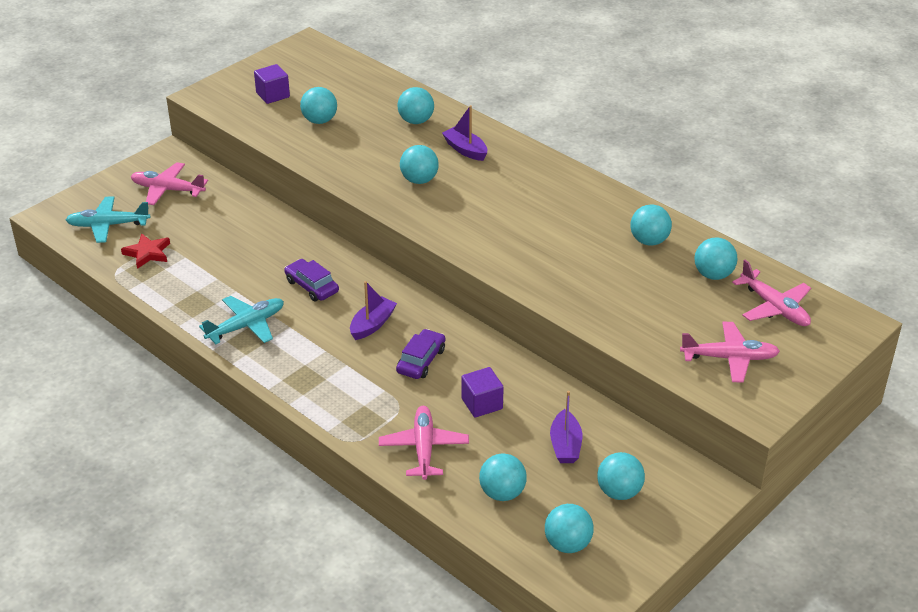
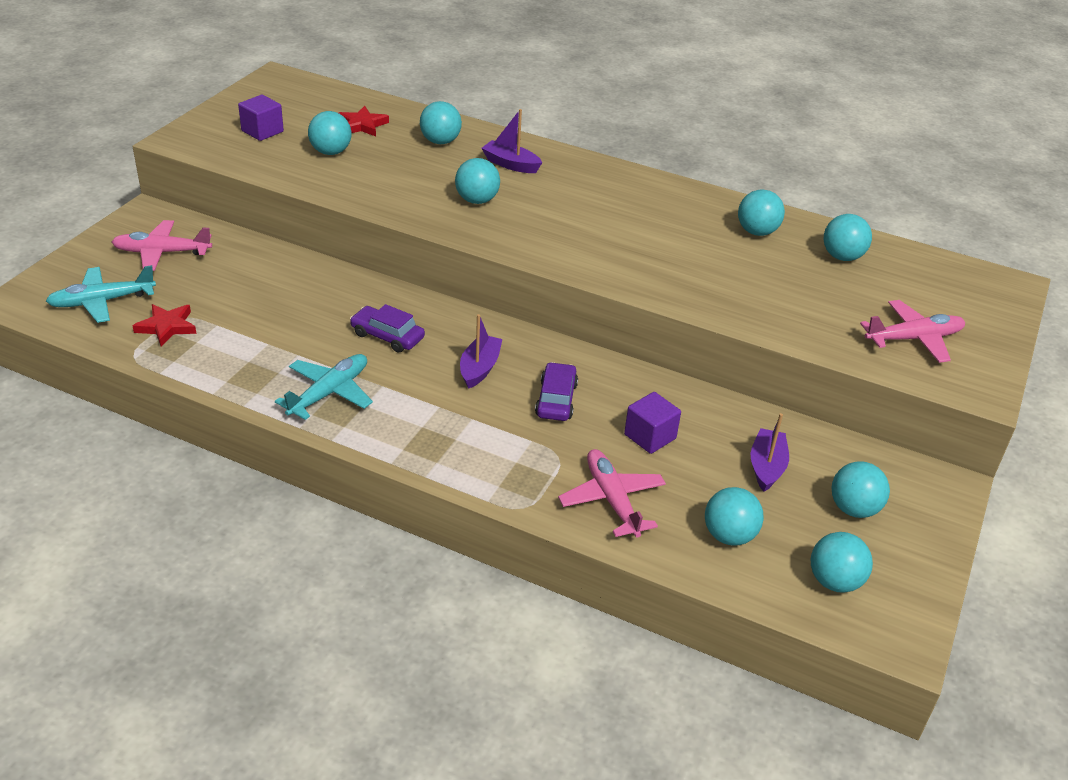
camera: 20 degrees left, 0 degrees up
(357, 98) = (362, 125): none -> red star
(565, 445) = (766, 467): purple boat -> purple boat turned 150 degrees counterclockwise
(774, 307) = (922, 280): pink plane -> none

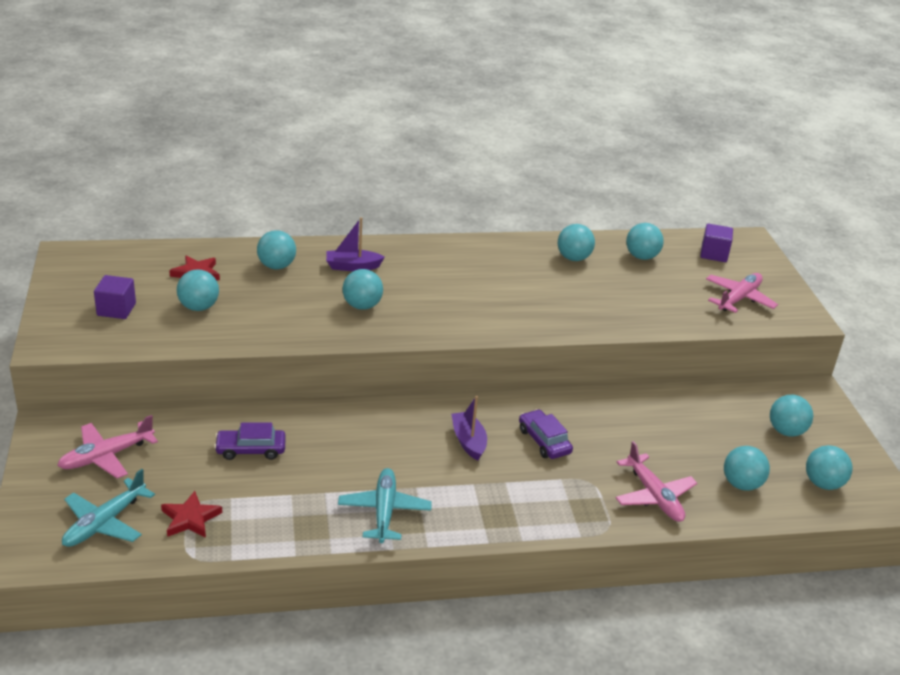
camera: 35 degrees left, 5 degrees down
(387, 336) = (375, 446): purple car -> purple car (251, 450)
(612, 500) = (654, 496): pink plane -> pink plane turned 150 degrees counterclockwise
(650, 436) = (628, 439): purple cube -> purple cube (714, 254)
(766, 467) = (714, 427): purple boat -> none

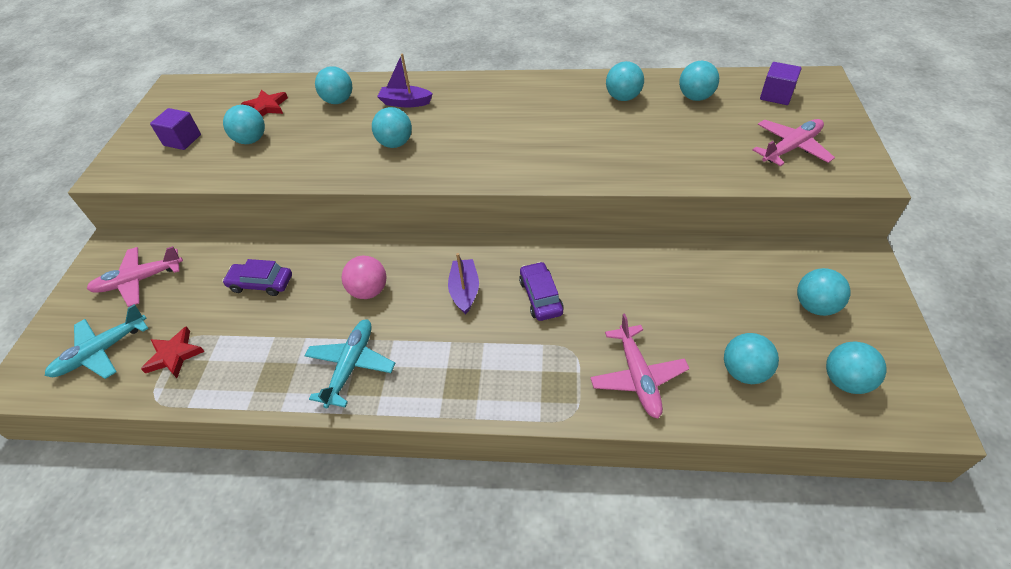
camera: 20 degrees right, 15 degrees up
(371, 448) = (369, 291): none -> pink ball

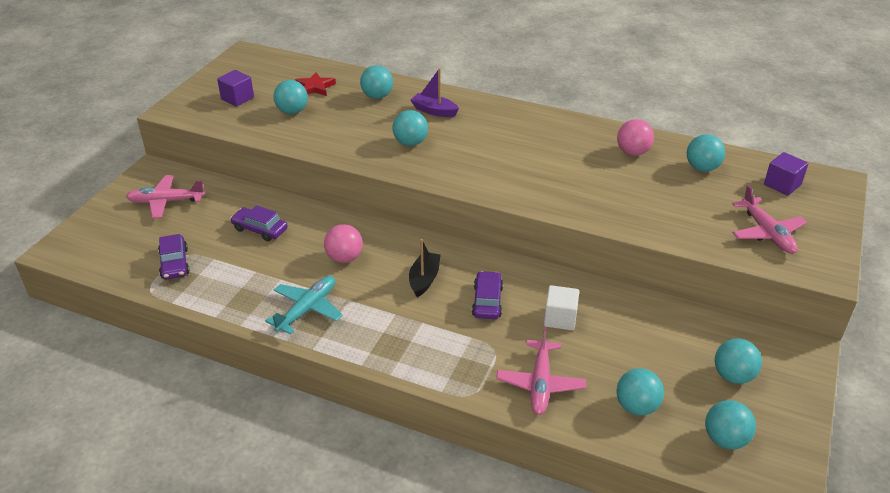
camera: 15 degrees right, 10 degrees down
(102, 351) = (122, 246): turquoise plane -> none
(174, 355) = (174, 263): red star -> purple car
(465, 291) = (424, 279): purple boat -> black boat
(622, 294) = (560, 318): none -> white cube
(623, 97) = (632, 152): turquoise ball -> pink ball
(790, 148) = (766, 232): pink plane -> pink plane turned 90 degrees clockwise

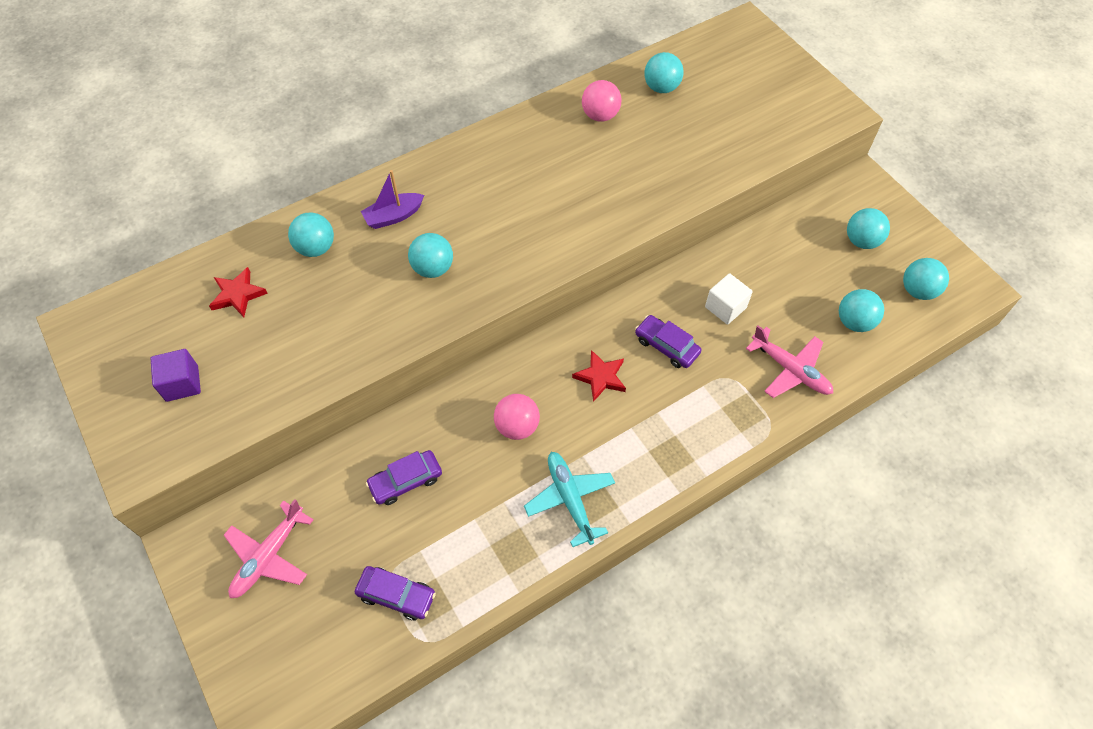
camera: 55 degrees left, 20 degrees up
(292, 111) = (268, 342): turquoise ball -> none
(424, 279) = (601, 377): black boat -> red star
(766, 232) = (773, 110): pink plane -> none
(782, 185) = (724, 57): purple cube -> none

